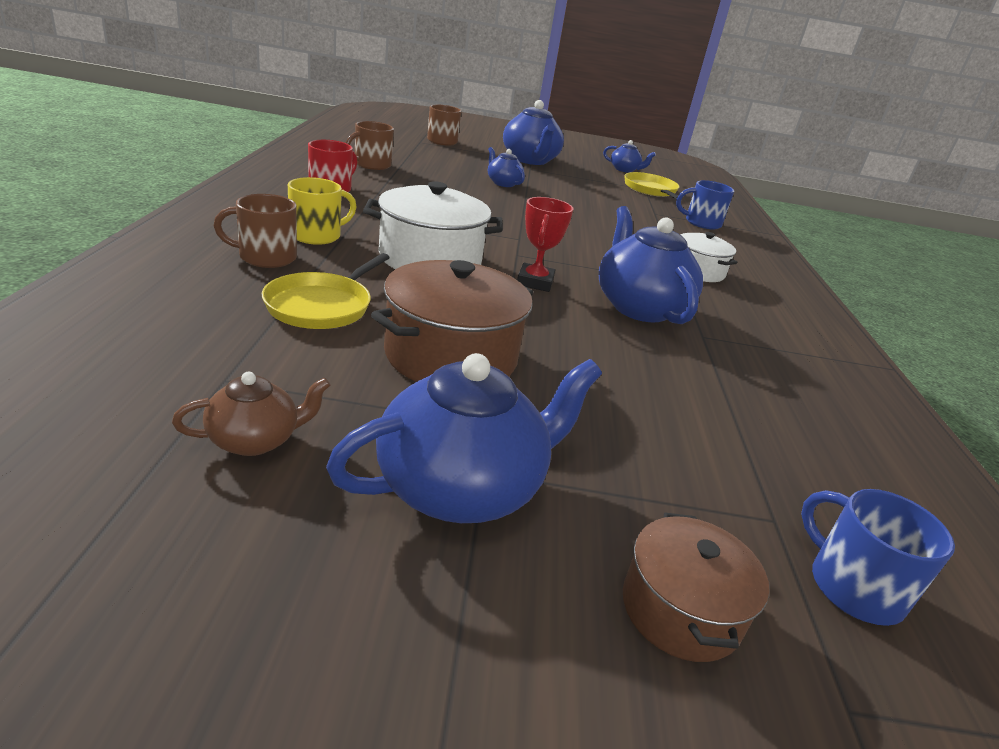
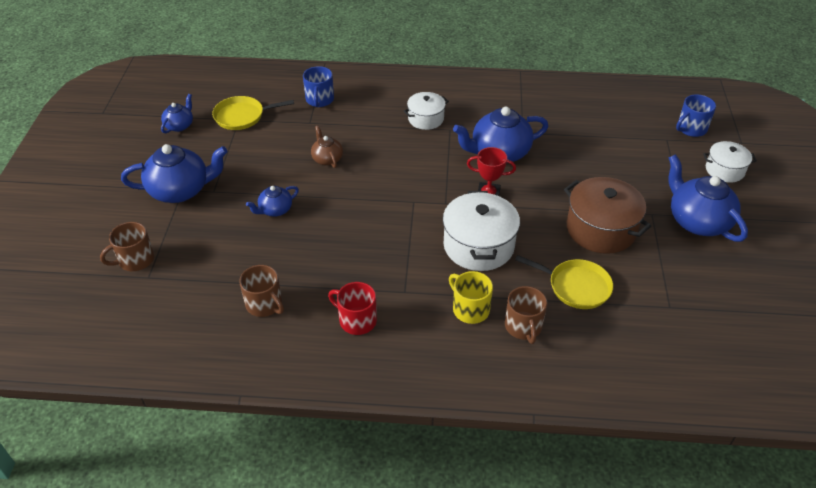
camera: 85 degrees left, 15 degrees up
(255, 440) = (705, 285): brown teapot -> brown teapot (327, 159)
(680, 610) = (724, 170): brown pot -> white pot

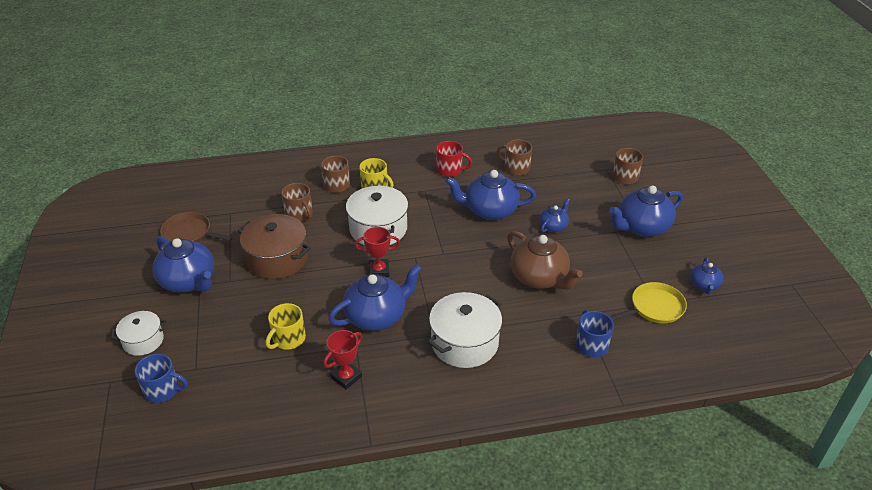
camera: 165 degrees right, 5 degrees down
(327, 159) = (540, 278): brown teapot -> brown teapot, size x1.89
(336, 244) = (489, 210): none -> blue teapot
(426, 119) = (464, 343): white pot -> white pot, size x1.68
(534, 112) = (346, 377): none -> red trophy
(576, 286) = (299, 214): yellow pan -> brown mug
(584, 148) = (288, 339): none -> yellow mug
(691, 128) = (163, 390): blue mug -> blue mug turned 60 degrees clockwise
(716, 285) = (189, 233): none -> brown pan

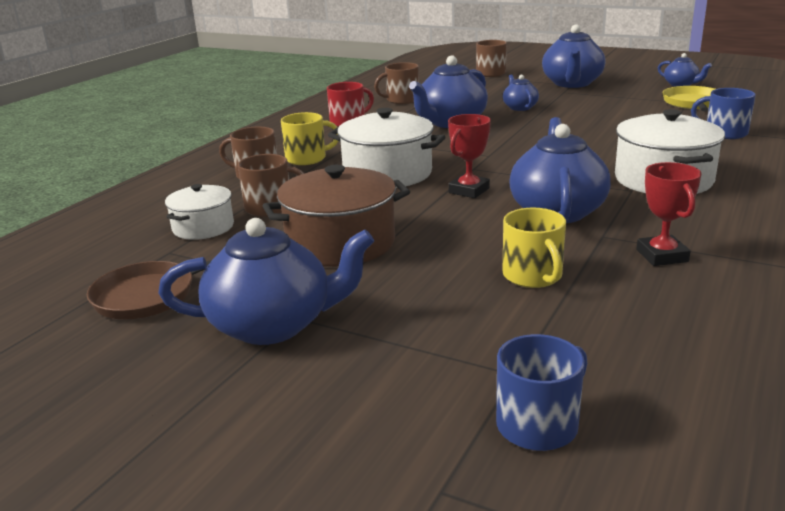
camera: 50 degrees left, 15 degrees down
(143, 341) = (366, 413): white pot -> white pot (203, 227)
(540, 278) = (594, 128): brown teapot -> none

